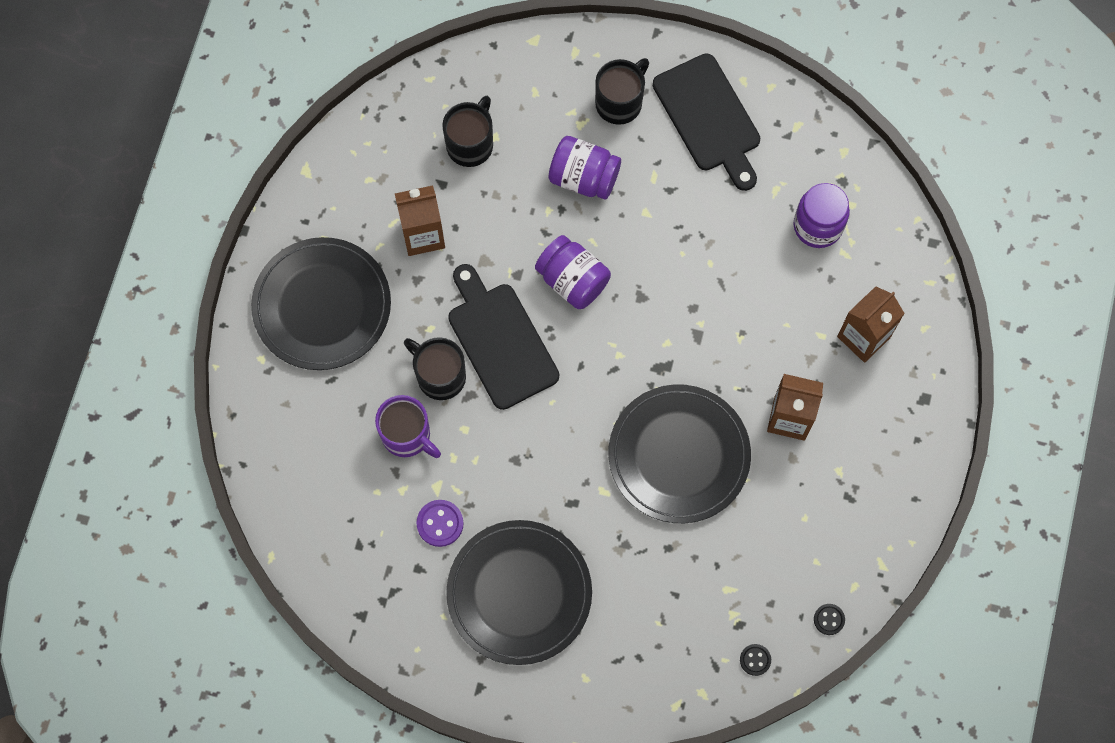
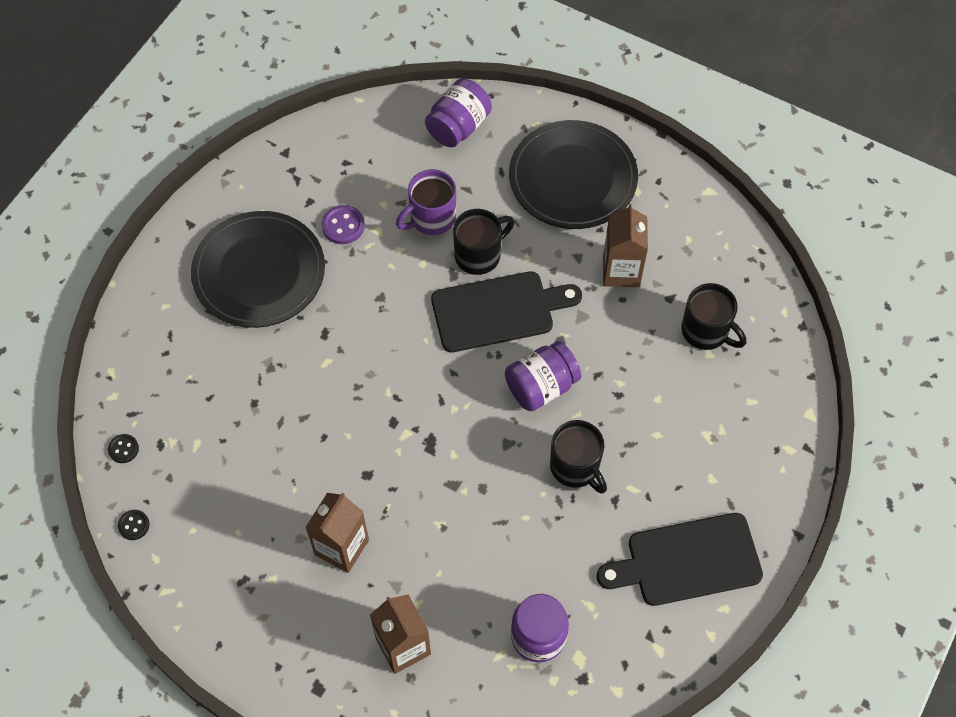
camera: 105 degrees right, 10 degrees down
(584, 177) = (647, 423): purple jar -> purple jar (458, 126)
(620, 102) = (723, 478): black mug -> black mug (575, 467)
(679, 455) = (338, 435): black plate -> none

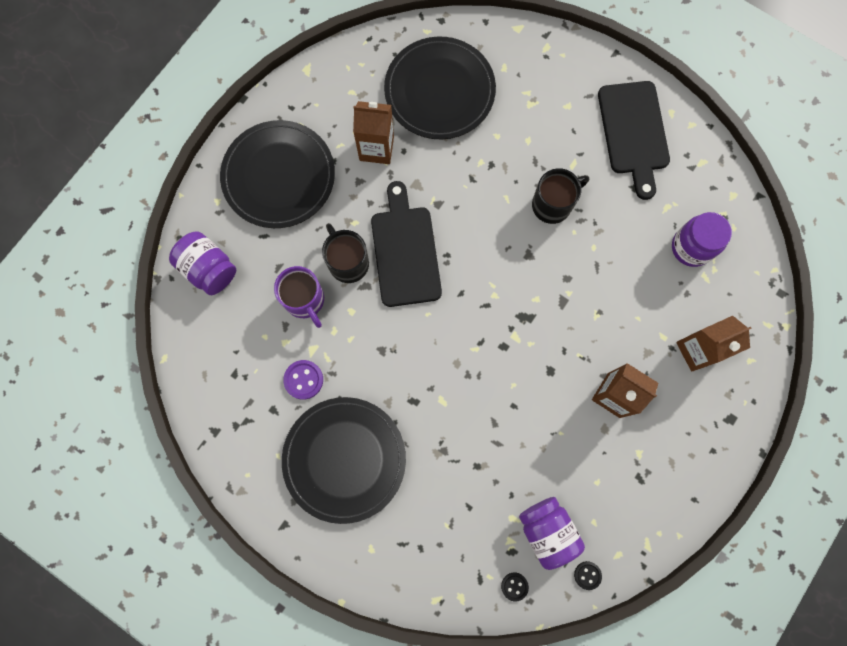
camera: 85 degrees left, 15 degrees up
(541, 386) = (479, 223): purple jar -> purple jar (547, 531)
(706, 331) = (439, 91): black mug -> black plate

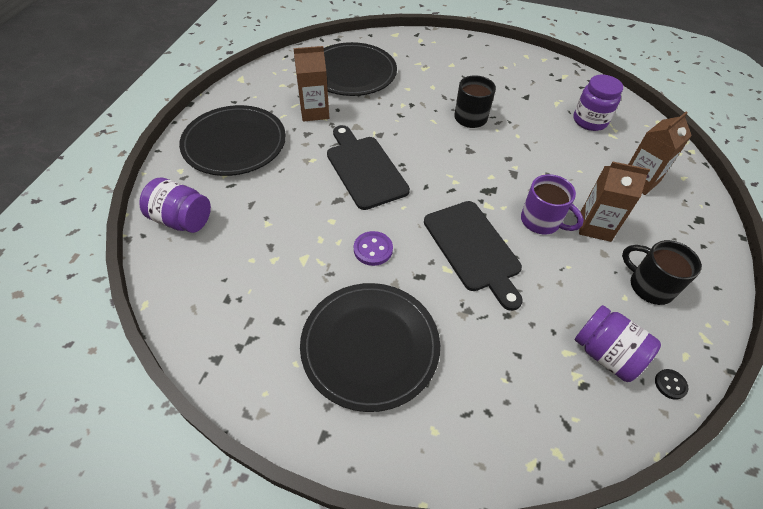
camera: 20 degrees left, 25 degrees down
(303, 380) = (302, 286): purple button -> purple button (373, 249)
(305, 300) = (284, 222): purple mug -> purple mug (541, 221)
(348, 262) = (316, 187): black mug -> black mug (649, 286)
(514, 586) = (606, 420): black button -> none
(633, 133) = (507, 70): black cutting board -> black cutting board (473, 249)

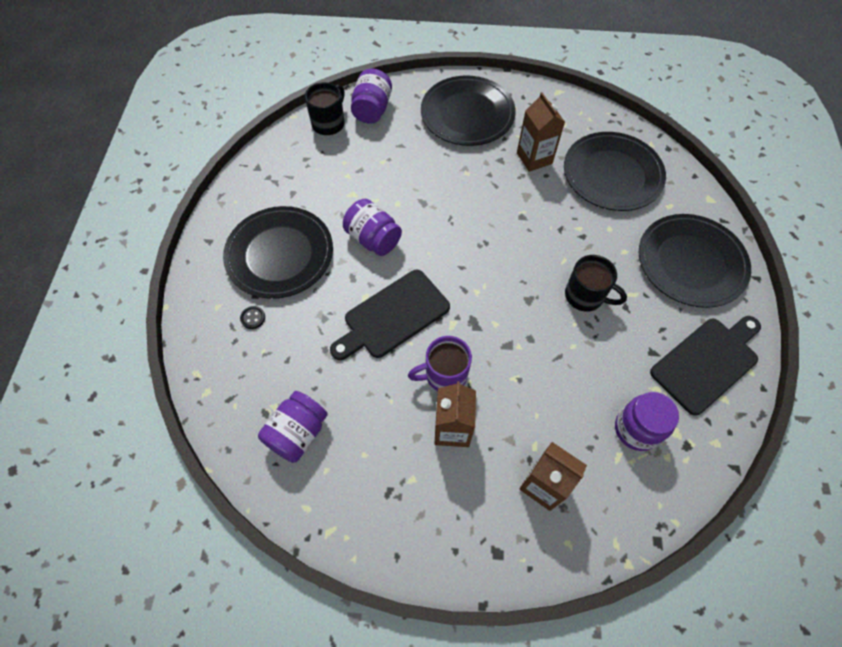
camera: 80 degrees right, 10 degrees up
(364, 169) = (468, 214): black cutting board -> black cutting board (707, 362)
(373, 249) = (373, 239): purple button -> purple jar
(450, 58) = (691, 262): none -> black plate
(541, 221) = (444, 375): purple mug -> purple mug turned 45 degrees clockwise
(649, 286) = (383, 481): black mug -> black mug (329, 123)
(670, 384) = (274, 489): black button -> black button (253, 318)

